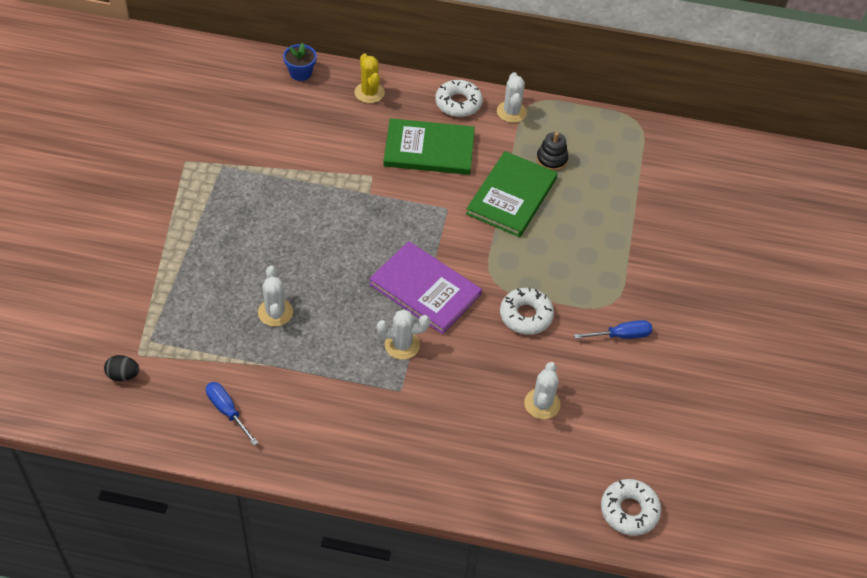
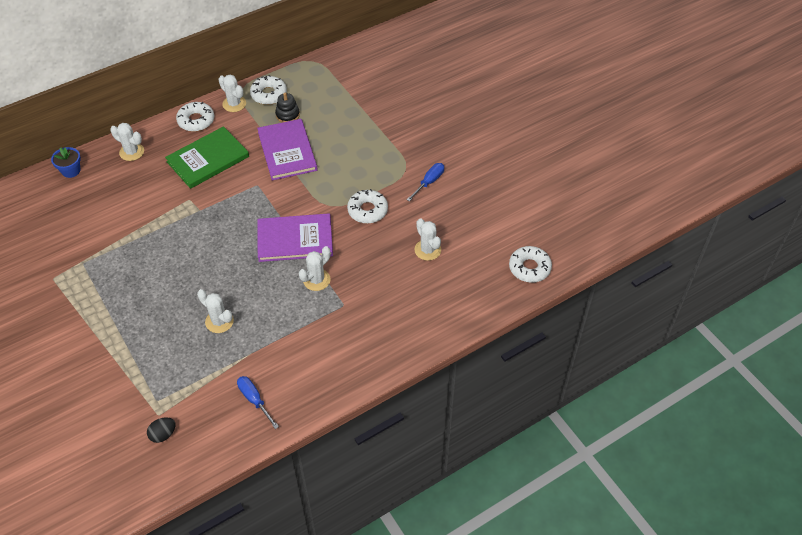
camera: 40 degrees left, 0 degrees up
(227, 411) = (254, 399): blue screwdriver -> blue screwdriver turned 45 degrees clockwise
(369, 93) = (131, 152): yellow cactus -> white cactus
(512, 196) = (287, 151): green book -> purple book
(555, 126) = (269, 94): none -> white donut

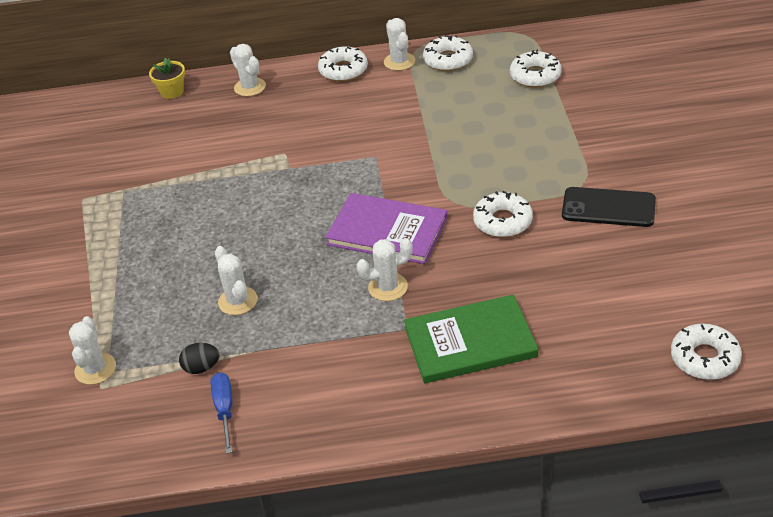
camera: 30 degrees right, 10 degrees down
(71, 171) = (172, 91): blue flower pot -> yellow flower pot
(163, 434) = (92, 414): black egg -> black egg (201, 368)
(208, 159) = (332, 114): green book -> green book (470, 342)
(287, 115) = (459, 87): black stacking toy -> none
(287, 151) = (435, 127): purple book -> none
(336, 93) = (535, 76): none -> white donut
(427, 250) = (561, 292): white cactus -> white cactus (95, 369)
(429, 182) = (608, 208): blue screwdriver -> black phone

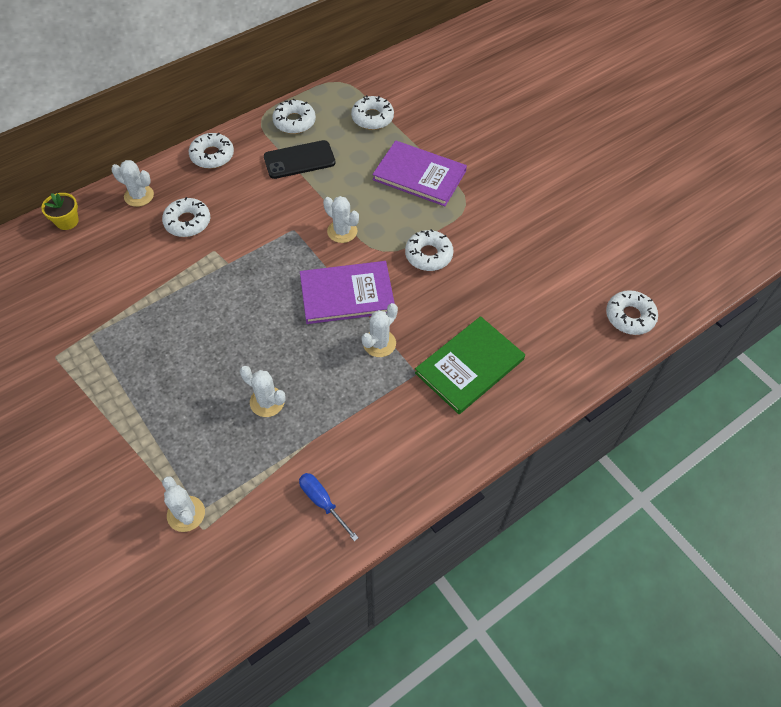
camera: 35 degrees left, 15 degrees up
(201, 368) = (278, 474): black egg -> none
(278, 121) = (187, 222): none -> white donut
(399, 62) = (255, 134): white cactus -> white cactus (342, 231)
(548, 143) = (419, 175): none -> purple book
(608, 208) = (496, 218): black phone -> black phone (299, 160)

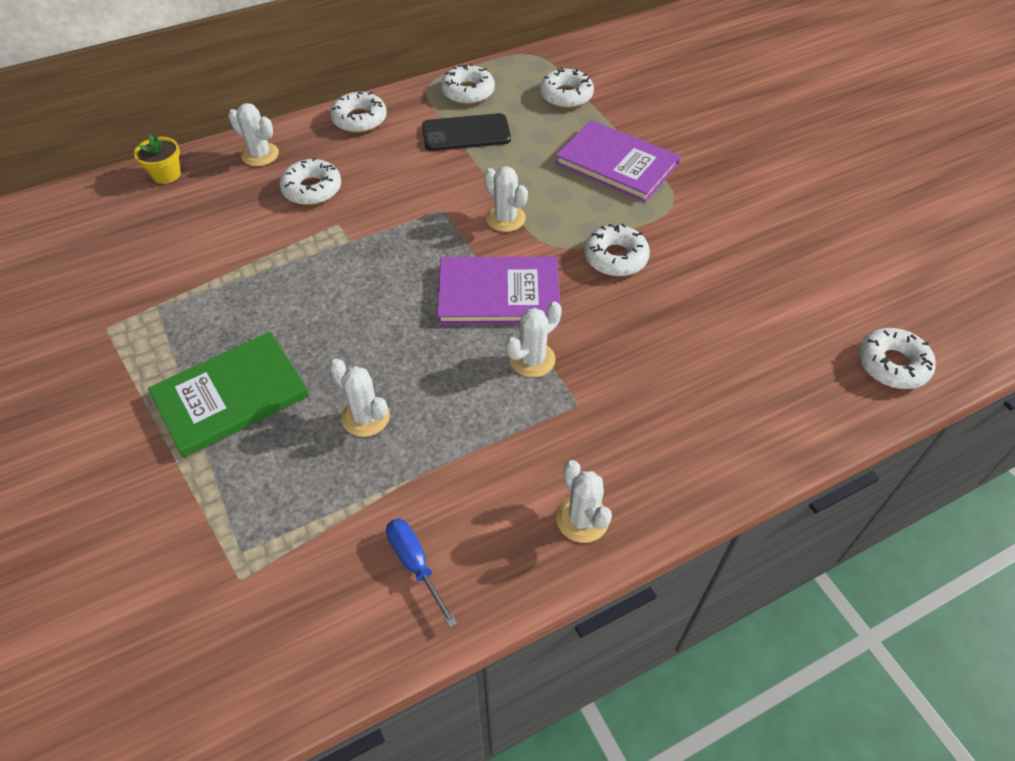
camera: 10 degrees right, 5 degrees down
(186, 514) = (221, 553): white cactus -> white cactus (582, 519)
(469, 366) = (654, 404): green book -> green book (231, 396)

